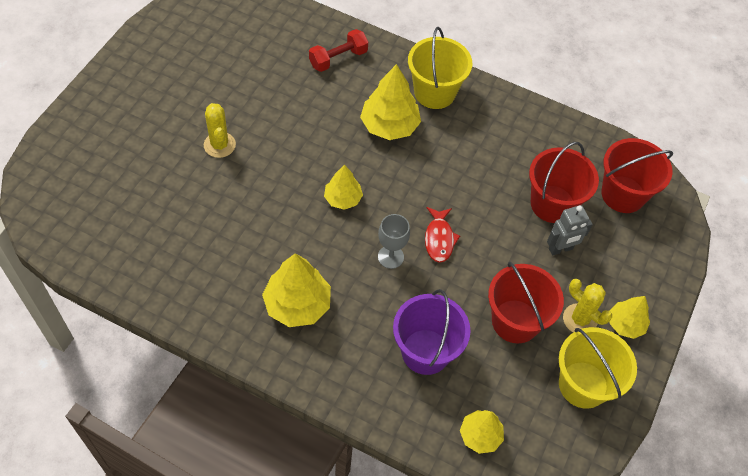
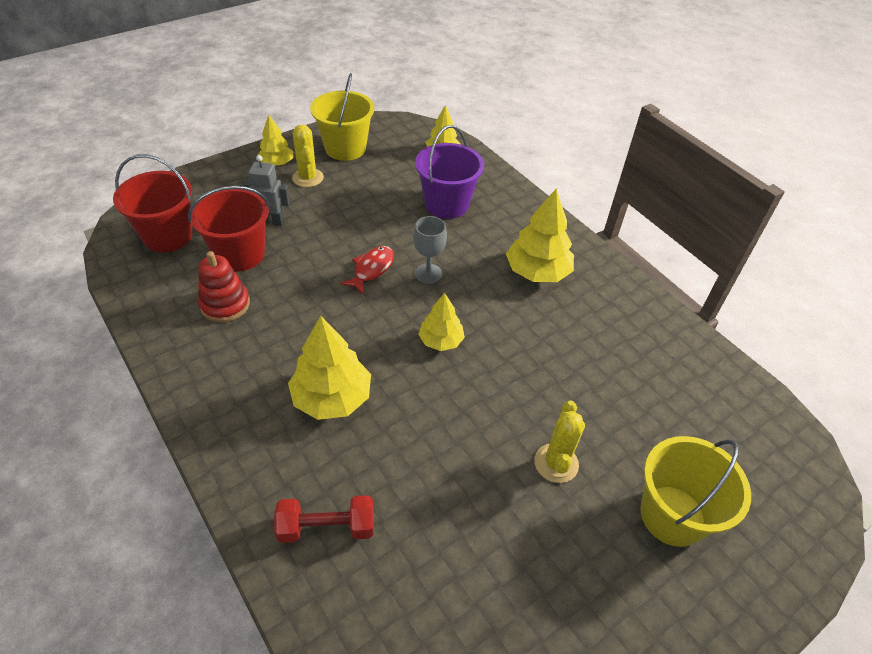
camera: 150 degrees left, 10 degrees down
(434, 92) = (243, 415): yellow bucket -> yellow bucket (672, 515)
(515, 321) = (359, 195): red bucket -> none
(519, 157) = (225, 304): none -> red stacking toy

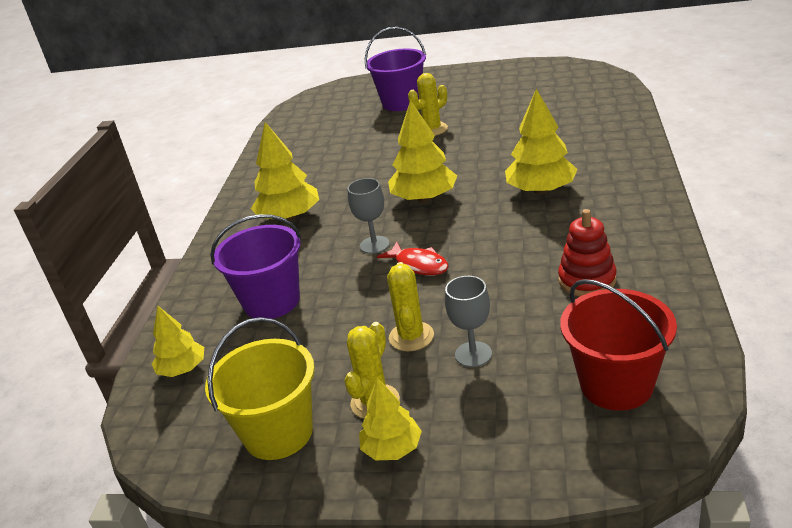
camera: 130 degrees left, 15 degrees down
(240, 254) = (539, 327): red bucket -> none
(271, 221) = (473, 354): grey robot -> grey goblet
(322, 217) = (411, 336): none -> yellow cactus
(327, 527) = (595, 139): red dumbbell -> none
(371, 269) = (419, 265): red fish -> red fish turned 120 degrees counterclockwise
(441, 341) = (424, 198): yellow tree -> yellow tree, size x1.64
(672, 515) = (402, 102): yellow bucket -> purple bucket

